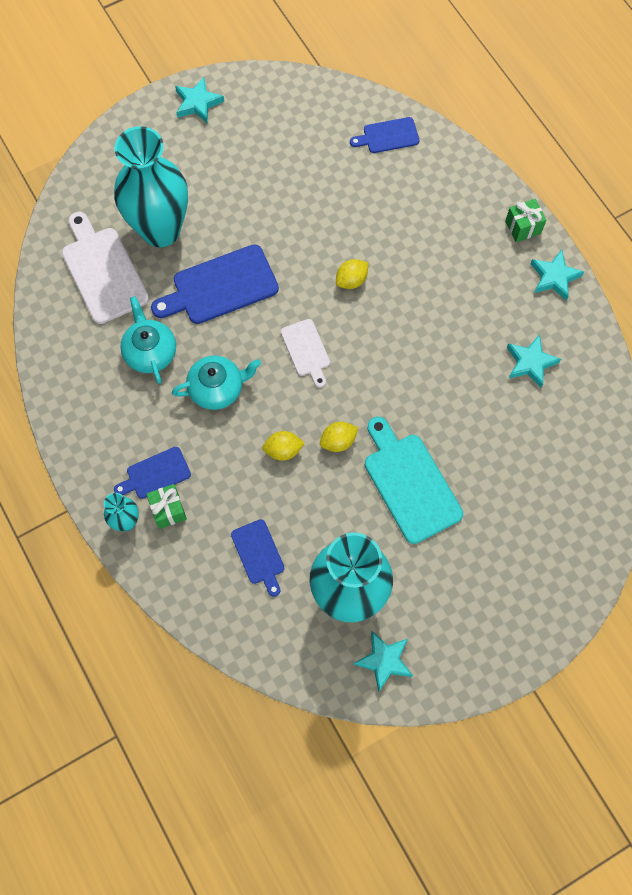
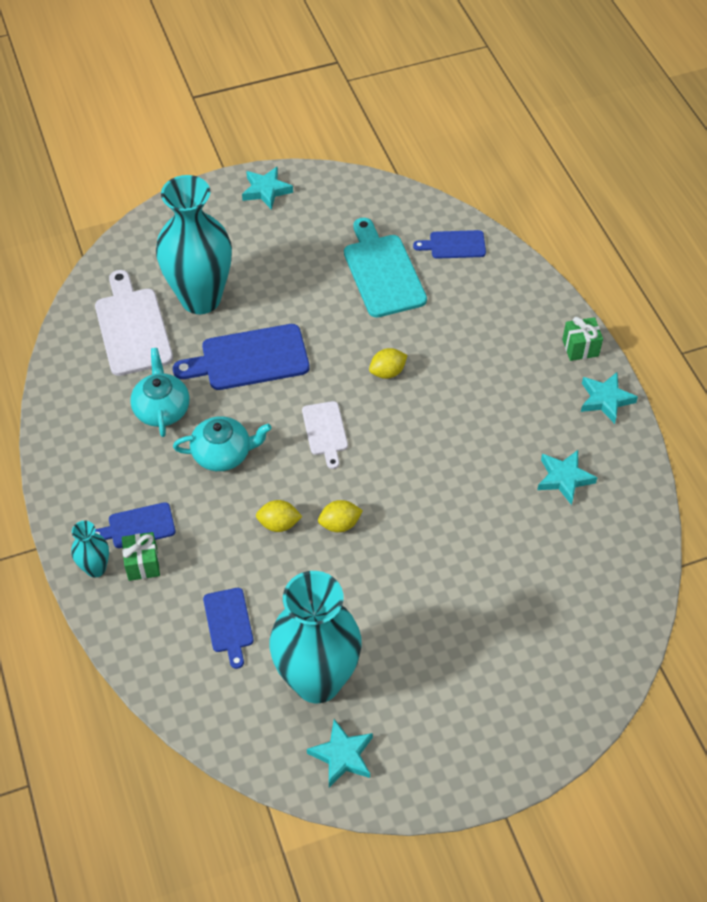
camera: 10 degrees right, 15 degrees down
(410, 483) = (408, 578): turquoise cutting board -> turquoise cutting board (382, 272)

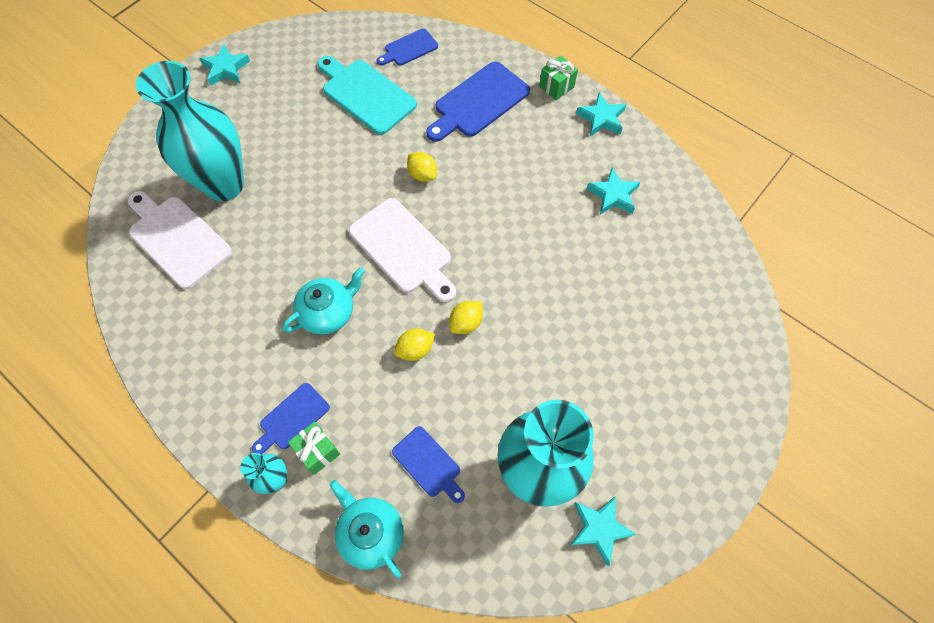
camera: 30 degrees left, 10 degrees up
(162, 409) = (249, 299): turquoise teapot -> turquoise teapot (371, 533)
(249, 359) = (299, 217): blue cutting board -> blue cutting board (479, 102)
(325, 431) = (403, 249): white cutting board -> white cutting board, size x1.75
(387, 372) = (422, 174): yellow lemon -> yellow lemon turned 75 degrees counterclockwise

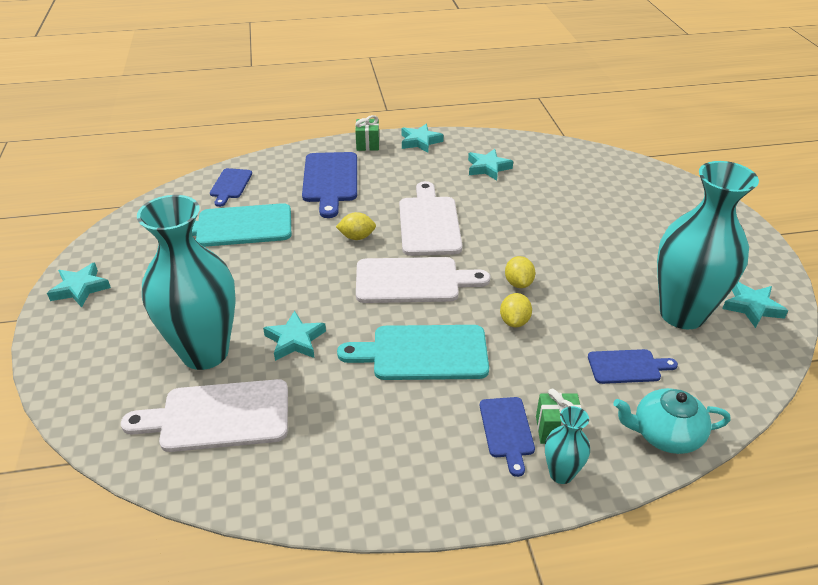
camera: 50 degrees left, 25 degrees down
(277, 225) = (295, 340): none -> turquoise star
(328, 312) = (423, 353): turquoise teapot -> turquoise cutting board
(487, 208) = (429, 223): none -> white cutting board

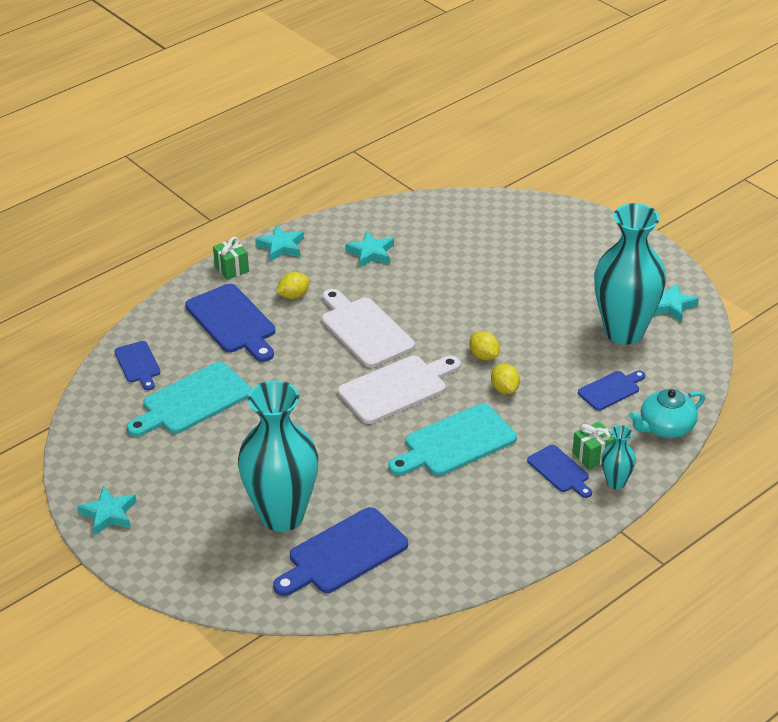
camera: 30 degrees left, 0 degrees up
(218, 416) = (343, 554): white cutting board -> blue cutting board
(295, 340) = (346, 475): turquoise star -> none
(357, 237) = (312, 368): yellow lemon -> yellow lemon (293, 295)

